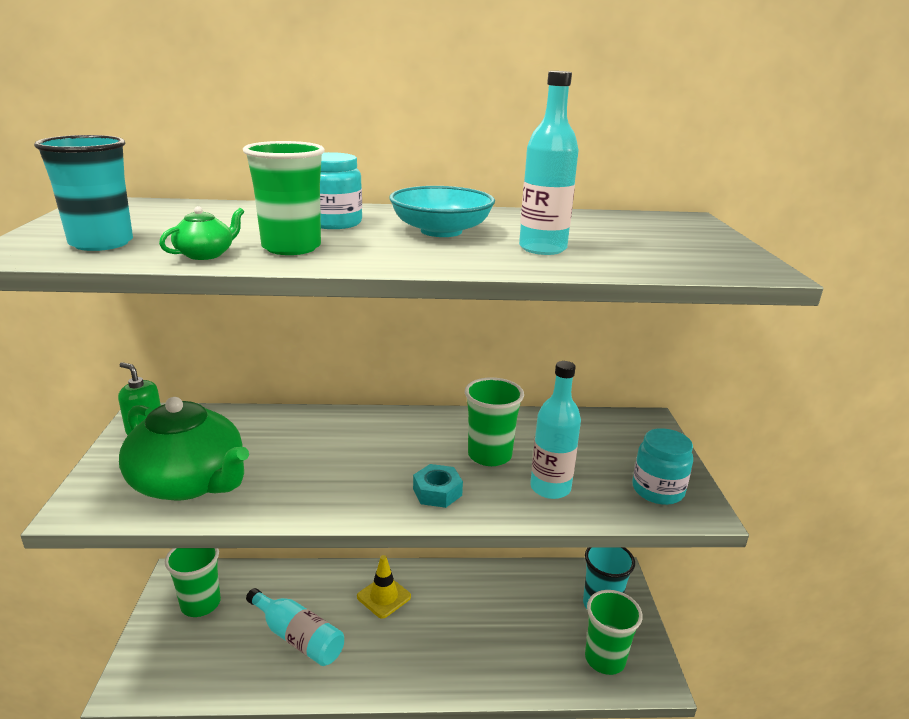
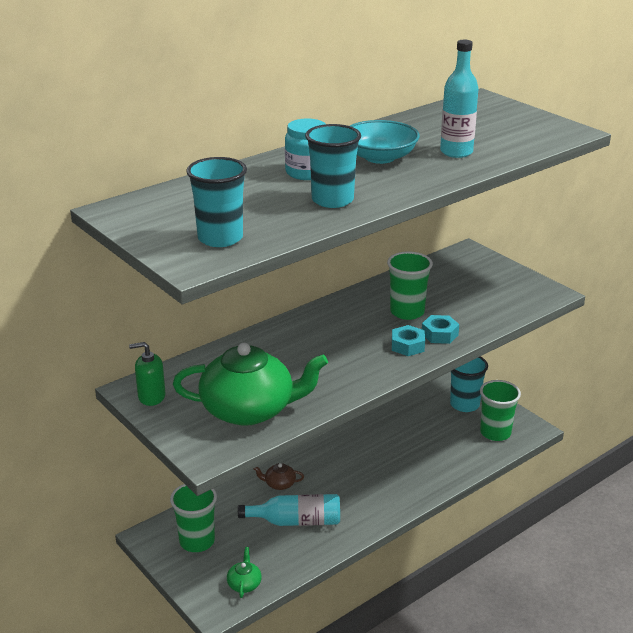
camera: 35 degrees left, 5 degrees up
(206, 254) = (301, 222): green teapot -> green teapot (244, 584)
(291, 247) = (332, 200): green cup -> turquoise cup
(330, 588) = (279, 484): none -> brown teapot
(384, 597) = (323, 469): yellow traffic cone -> none
(491, 496) = (439, 334): none -> turquoise nut
(550, 488) = (465, 315): turquoise bottle -> none
(657, 490) = (520, 292): turquoise jar -> none

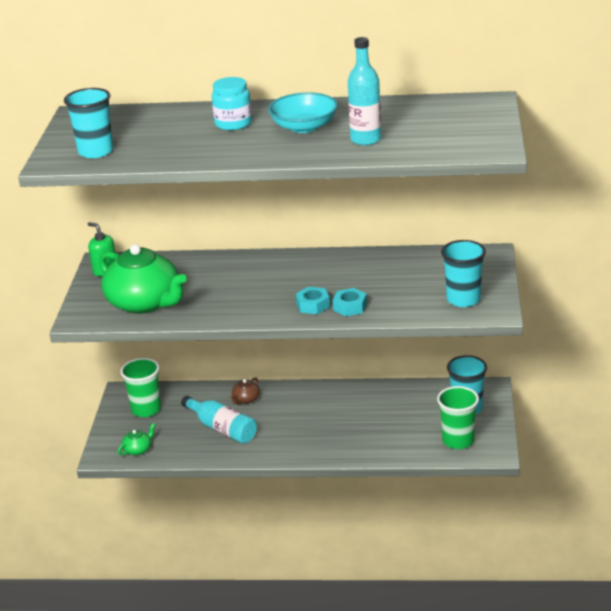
camera: 45 degrees right, 0 degrees up
(279, 484) = (246, 399): brown teapot -> brown teapot turned 105 degrees counterclockwise
(332, 200) = (207, 148): turquoise cup -> turquoise cup (463, 299)
(407, 312) = (355, 281): green cup -> none

